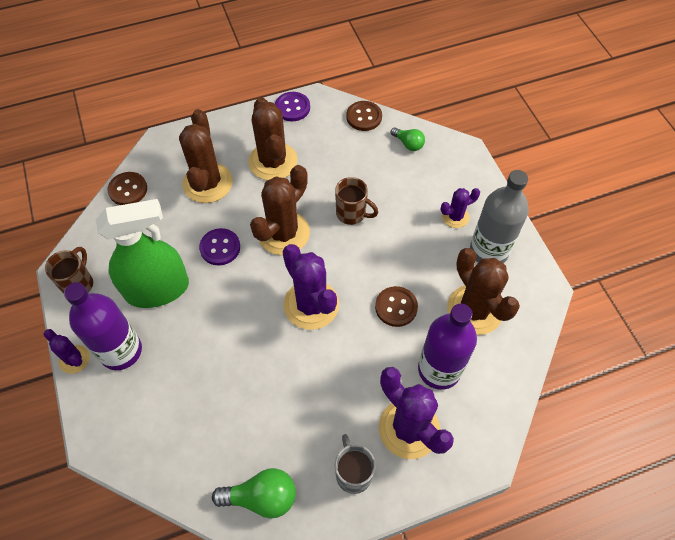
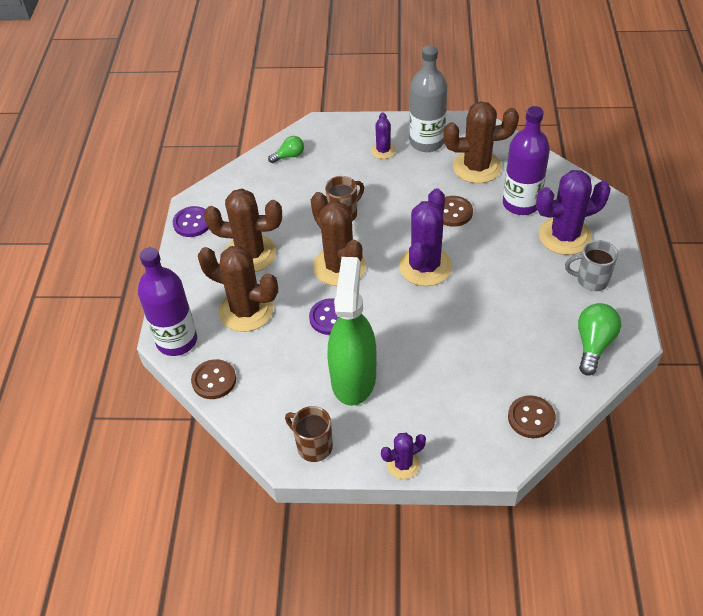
camera: 65 degrees left, 10 degrees down
(121, 351) = (411, 422): purple bottle -> purple bottle (177, 341)
(311, 305) = (425, 266): purple cactus -> purple cactus turned 60 degrees counterclockwise
(364, 117) = (239, 176): brown button -> brown button (531, 418)

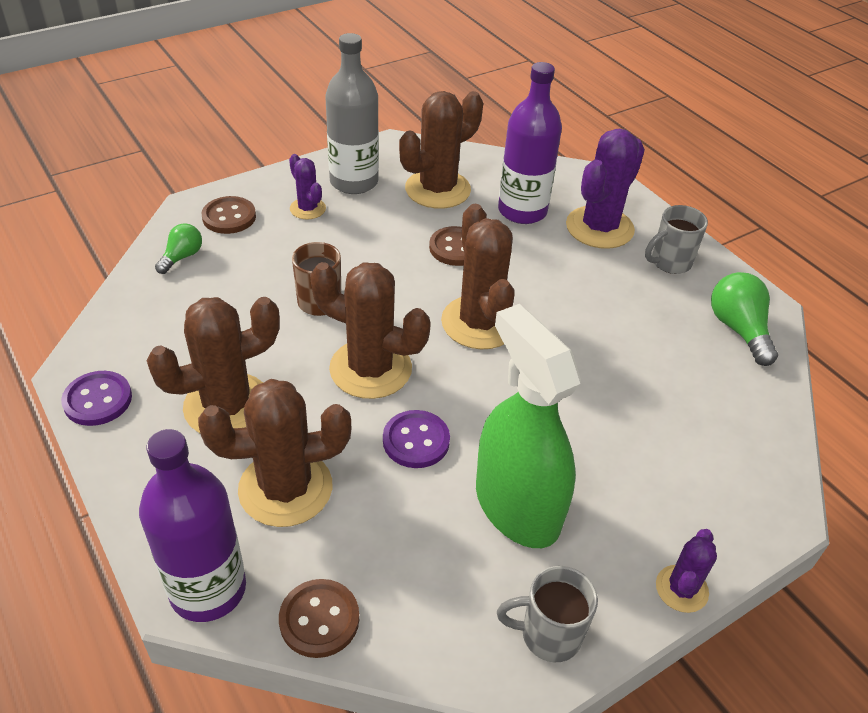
camera: 40 degrees left, 5 degrees down
(313, 446) = (548, 635): brown mug -> grey mug
(425, 266) = (479, 323): purple cactus -> brown cactus
(531, 418) = (760, 445): brown button -> brown button (229, 217)

